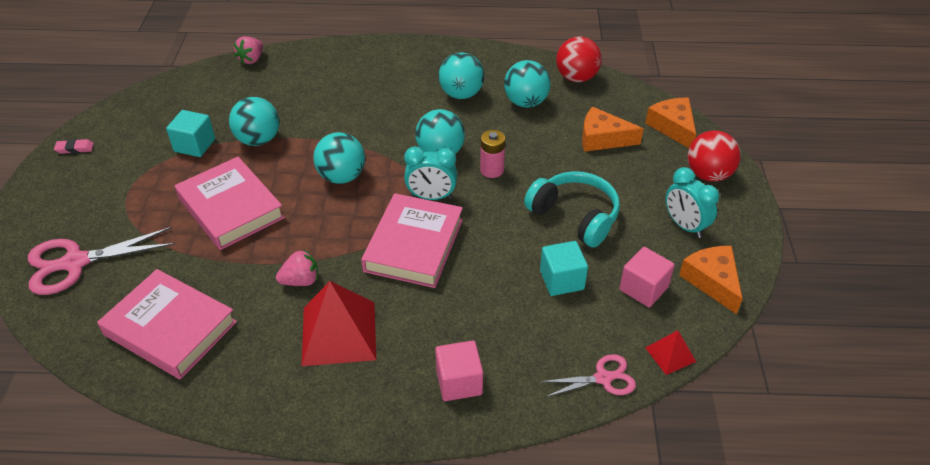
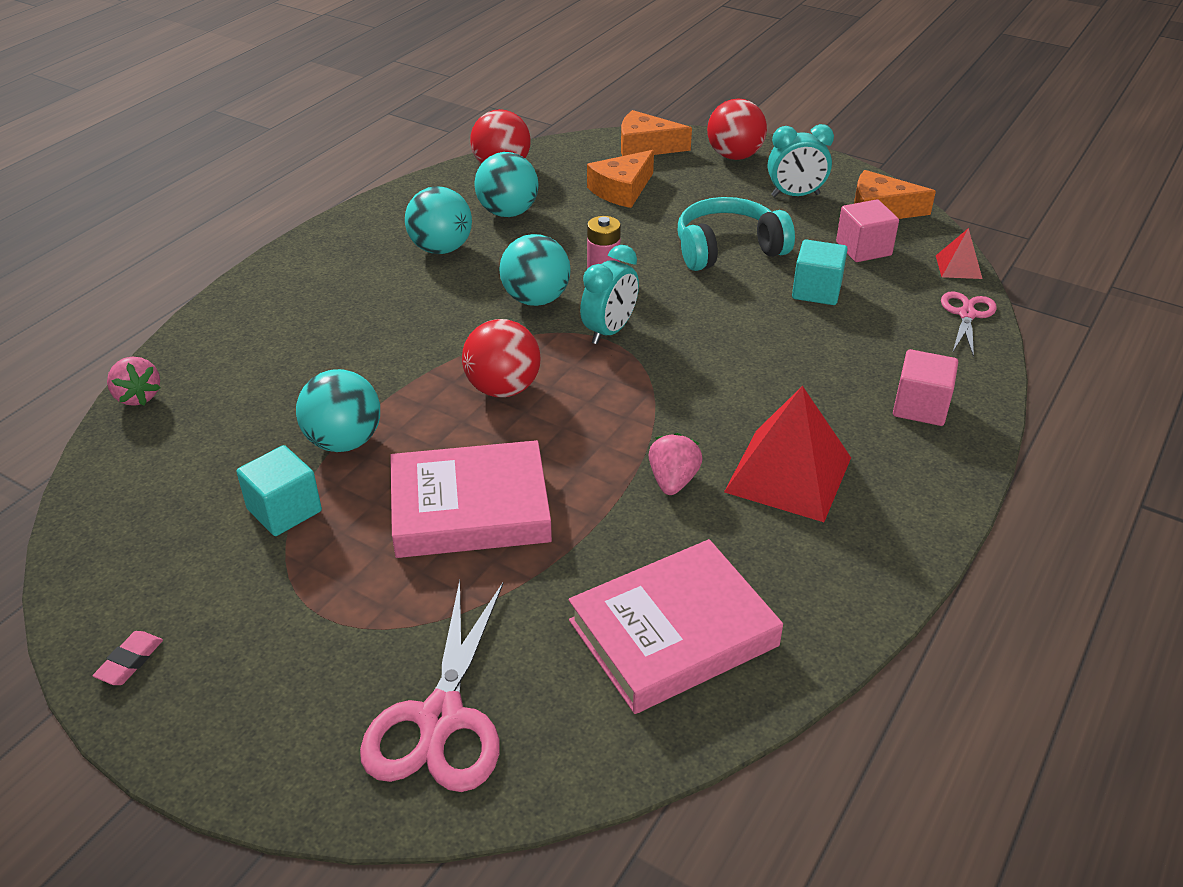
camera: 60 degrees left, 5 degrees down
(342, 176) = (503, 388): turquoise ball -> red ball
(413, 245) = (682, 371): pink book -> none

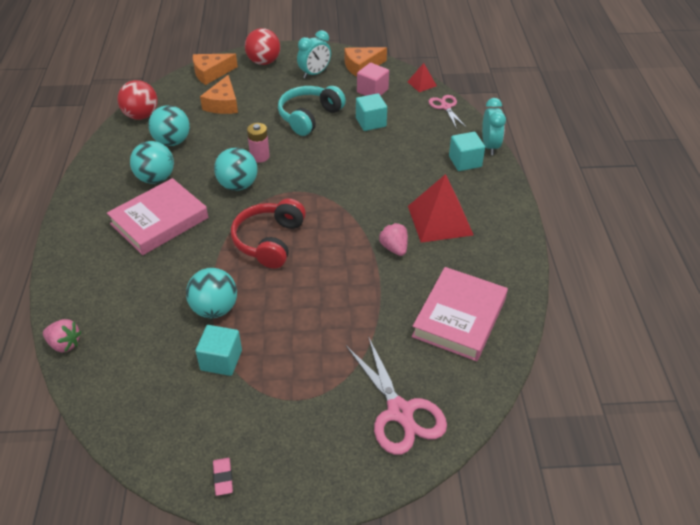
camera: 35 degrees left, 5 degrees up
(470, 508) = (314, 309): pink book -> pink book (159, 221)
(503, 388) = (269, 241): red ball -> red headphones
(609, 331) = (293, 186): turquoise clock -> turquoise clock (490, 146)
(920, 407) = (465, 161): pink cube -> turquoise cube

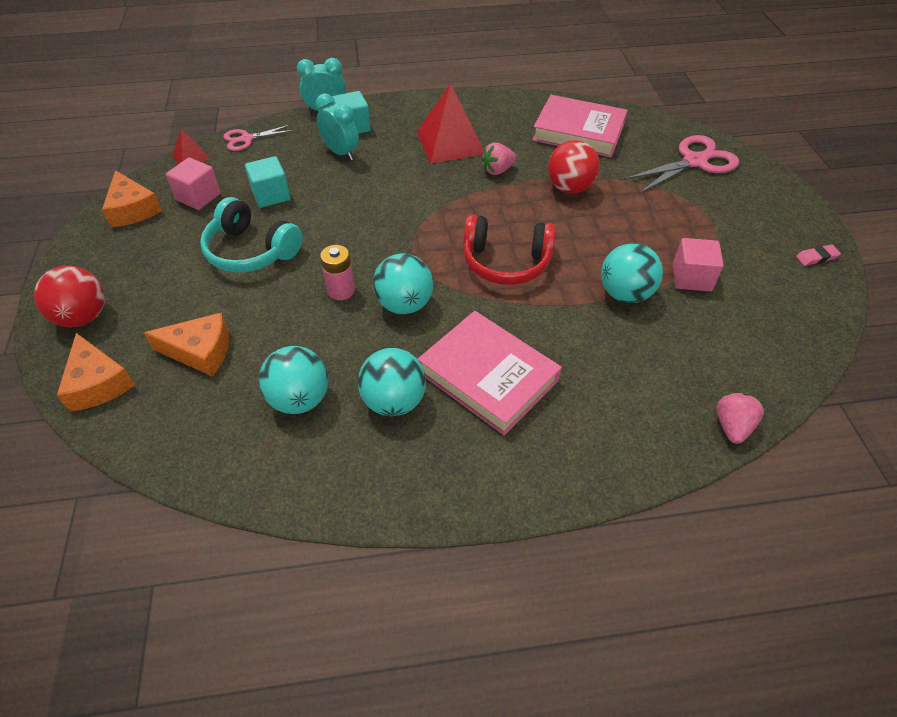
camera: 95 degrees left, 5 degrees up
(141, 116) = (217, 462): red ball -> red ball (569, 188)
(221, 360) = (691, 278): turquoise cube -> pink cube
(314, 73) = (137, 255): turquoise clock -> turquoise clock (341, 153)

